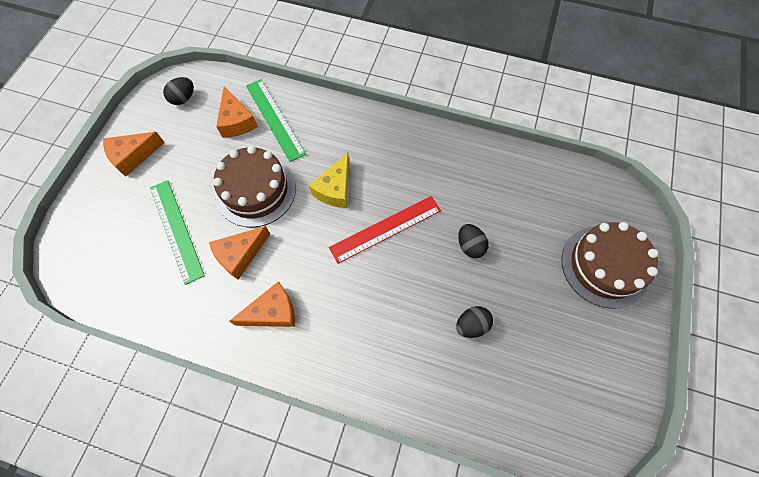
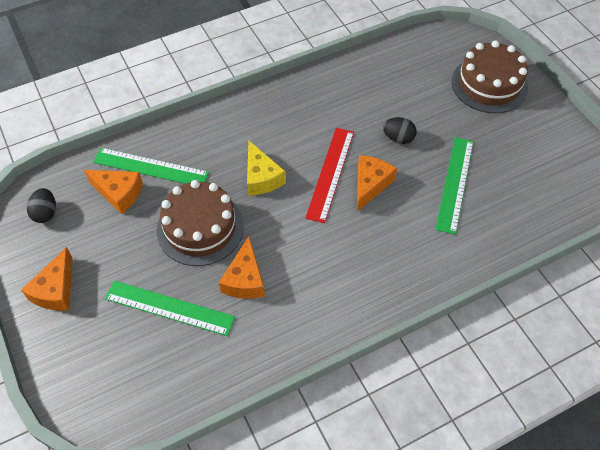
camera: 45 degrees left, 10 degrees down
(272, 312) = (317, 293): orange cheese -> orange cheese (370, 185)
(471, 325) = (455, 184): black egg -> green ruler

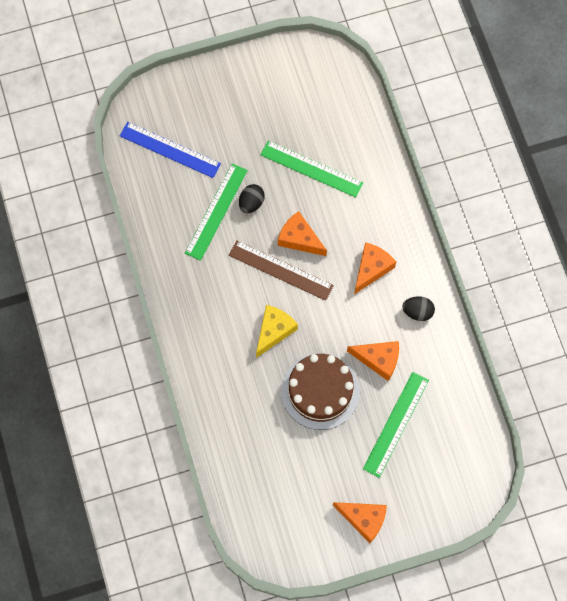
camera: 80 degrees left, 15 degrees up
(45, 213) = (279, 529): black egg -> black egg (417, 312)
(119, 193) = (268, 461): orange cheese -> orange cheese (371, 269)
(151, 167) = (243, 430): green ruler -> green ruler (216, 211)
(261, 177) = (274, 331): yellow cheese -> yellow cheese turned 45 degrees counterclockwise
(330, 173) = (281, 270): red ruler -> brown ruler
(433, 68) = (170, 149): none -> blue ruler
(489, 84) = (202, 106): brown cake -> none

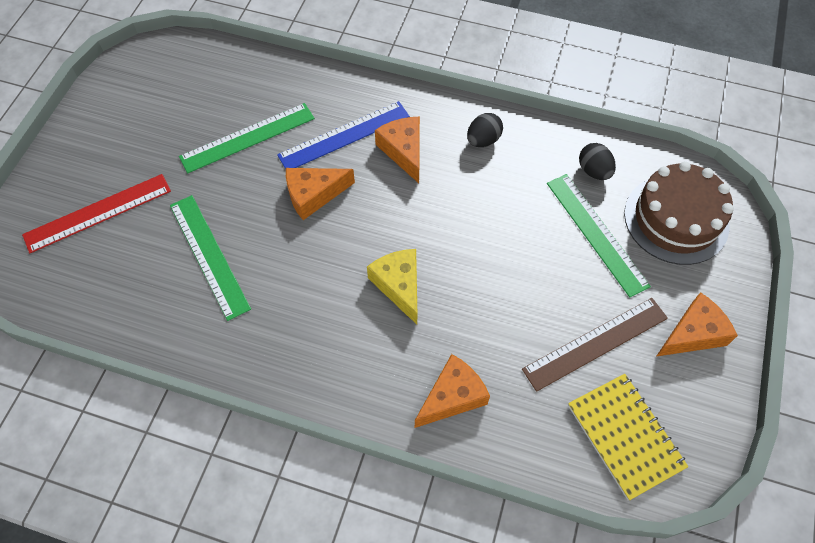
camera: 55 degrees left, 10 degrees down
(170, 149) = (92, 256): blue ruler -> blue ruler (344, 136)
(198, 128) = (98, 213): none -> red ruler
(251, 203) = (232, 215): black egg -> black egg (594, 171)
(268, 513) = (625, 436): none -> yellow notebook
(281, 270) = (333, 234): brown ruler -> brown ruler (595, 343)
(320, 391) = (506, 283): brown cake -> brown cake (676, 219)
(378, 359) = (510, 205): orange cheese -> orange cheese (452, 397)

